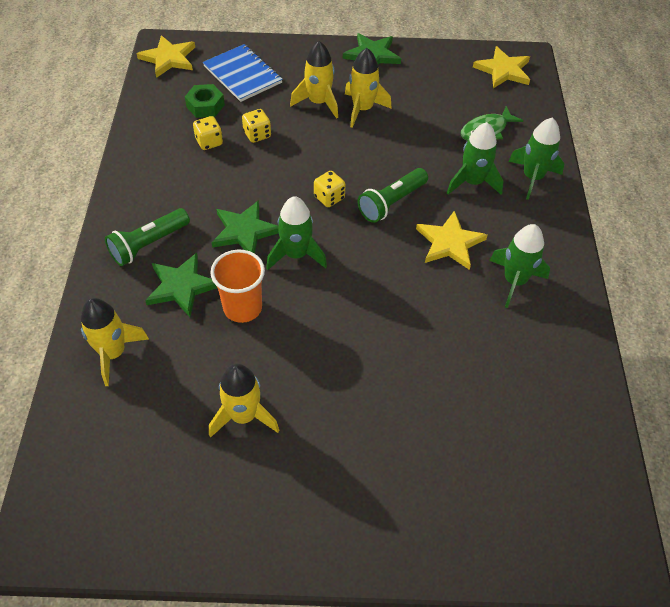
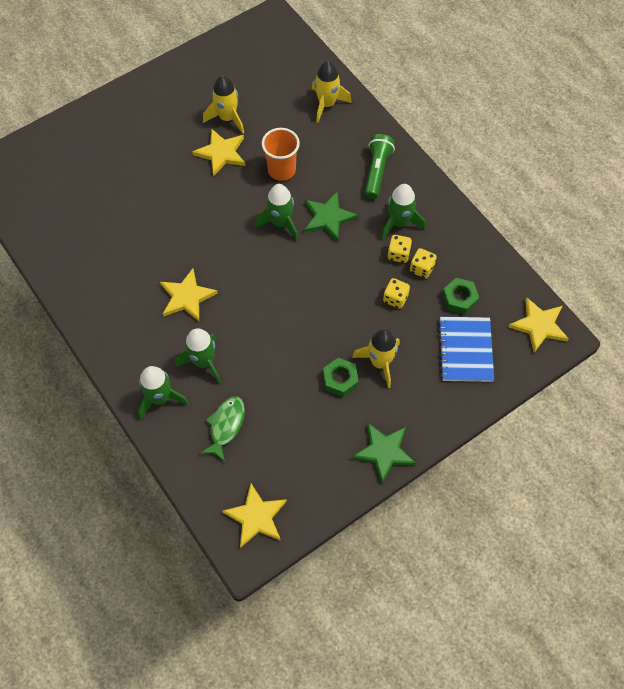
camera: 145 degrees right, 10 degrees up
(181, 286) = (329, 160): green star -> none
(242, 74) = (465, 350): blue notebook -> blue notebook turned 75 degrees clockwise
(291, 372) = (221, 153): none -> yellow star
(329, 198) = (296, 279): yellow dice -> yellow dice (398, 254)
(362, 109) = (340, 379): yellow rocket -> green nut
(391, 203) = (250, 303): green flashlight -> none
(514, 281) = (125, 295): green rocket -> green rocket (399, 223)

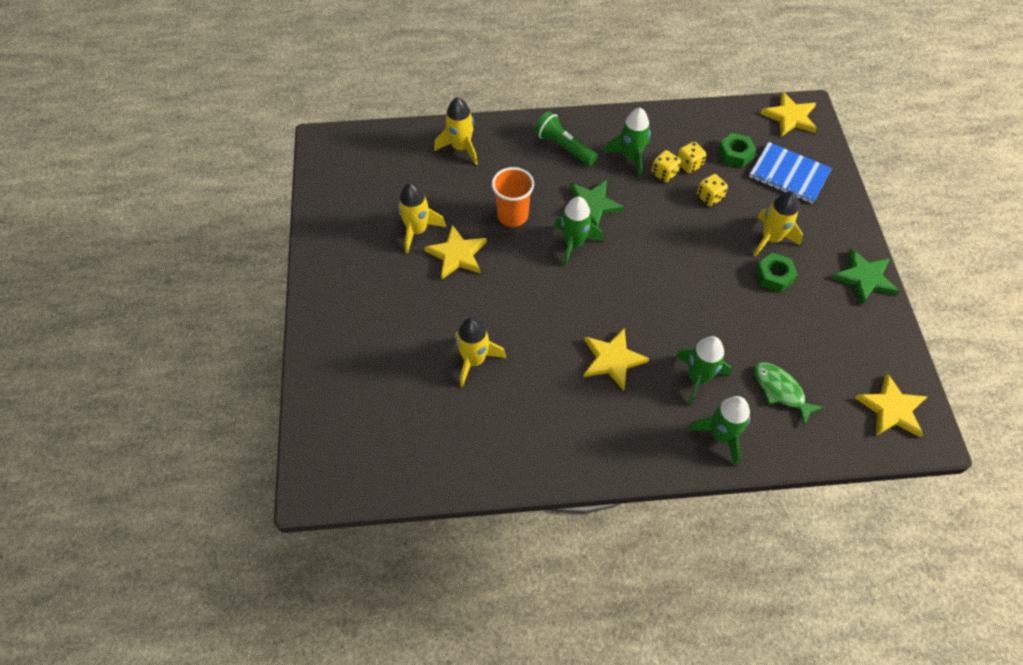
camera: 60 degrees left, 5 degrees down
(135, 209) = (474, 360): none -> yellow rocket

